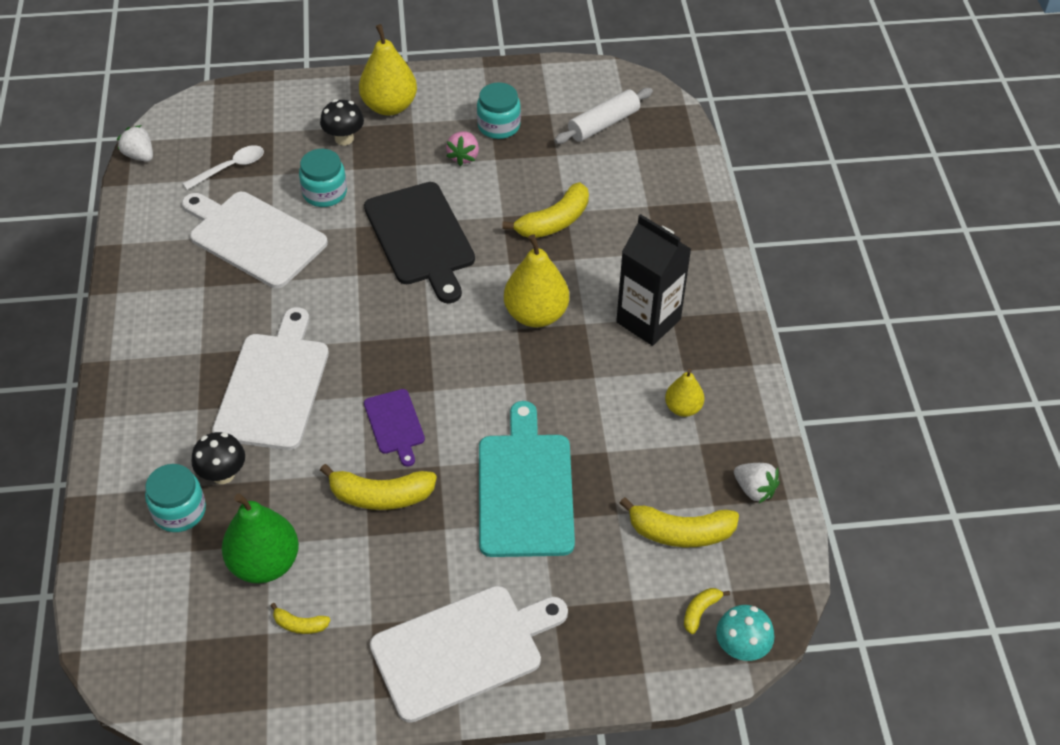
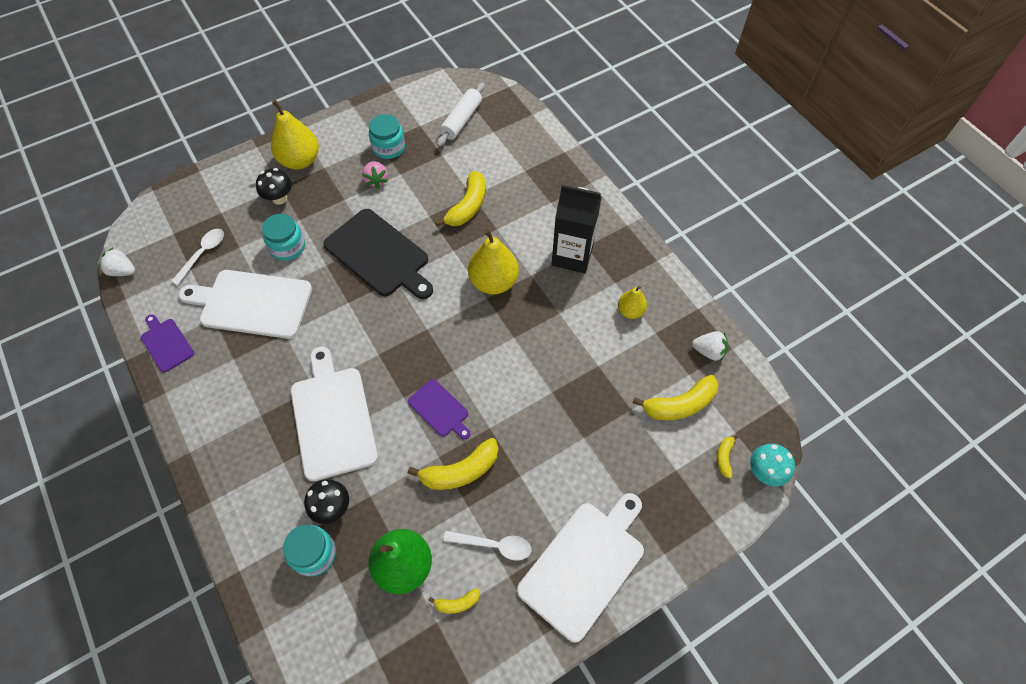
camera: 25 degrees left, 10 degrees up
(144, 244) = (166, 343): none -> purple cutting board
(373, 586) = (494, 545): none -> white spoon
(525, 489) = (559, 419): turquoise cutting board -> none

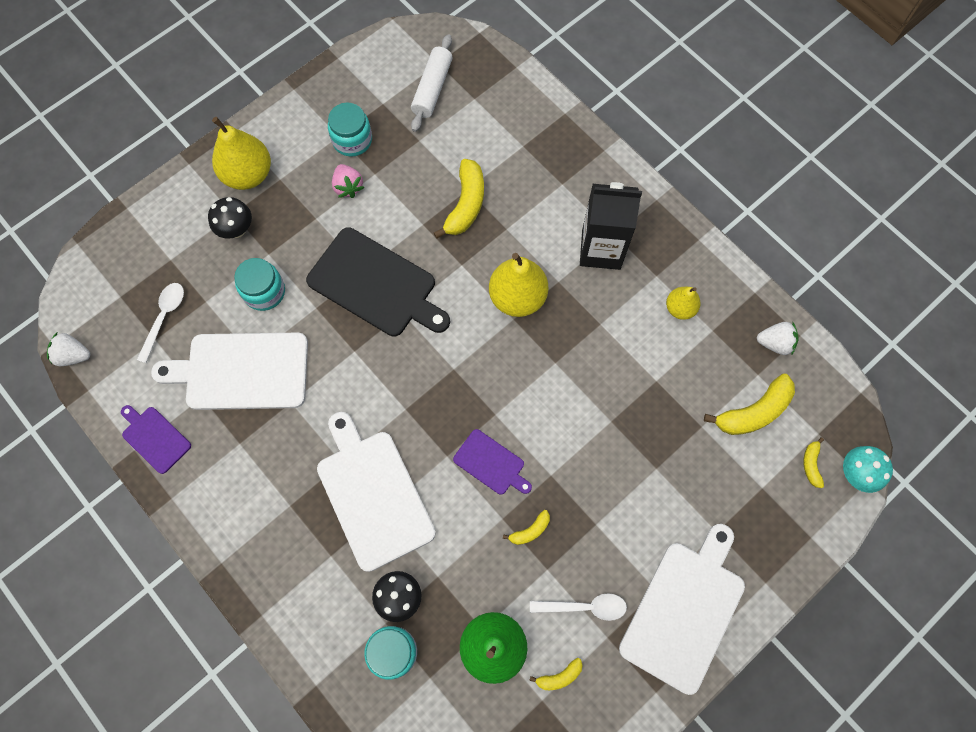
camera: 10 degrees left, 10 degrees up
(460, 471) = (530, 530): yellow banana -> yellow banana, size x0.51

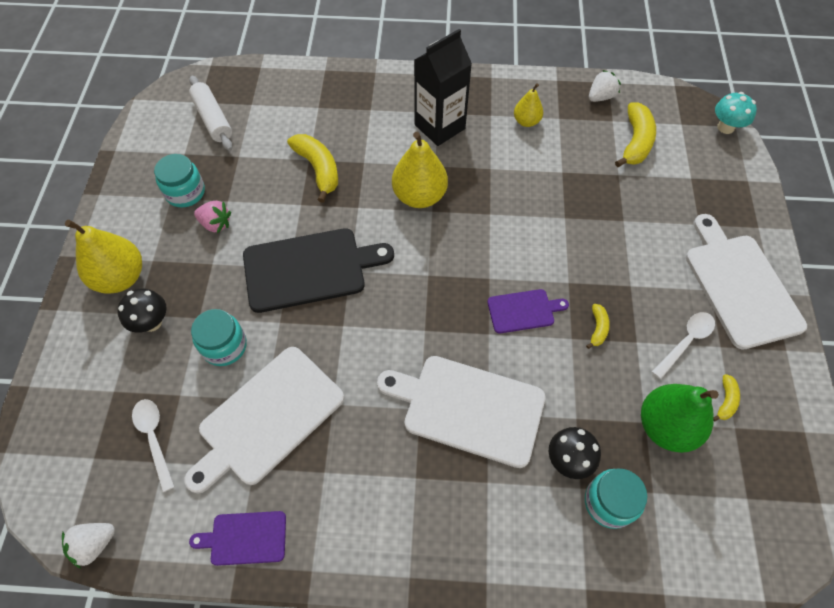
camera: 45 degrees left, 10 degrees down
(811, 464) = (699, 143): yellow banana -> none

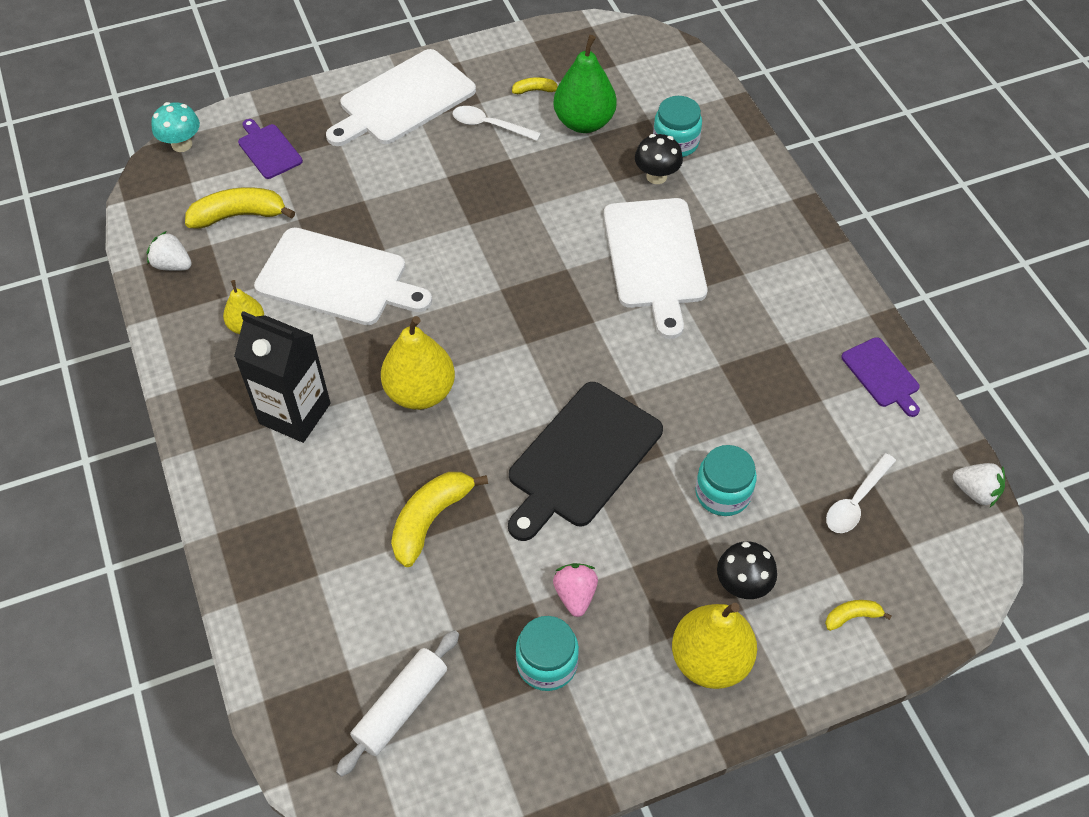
camera: 115 degrees left, 5 degrees down
(268, 418) = (769, 412): white cutting board -> white cutting board (337, 278)
(309, 269) = (582, 458): black cutting board -> black cutting board turned 105 degrees counterclockwise
(523, 311) = (524, 249): purple cutting board -> purple cutting board (268, 150)
(597, 328) = (511, 189): yellow banana -> yellow banana (852, 616)

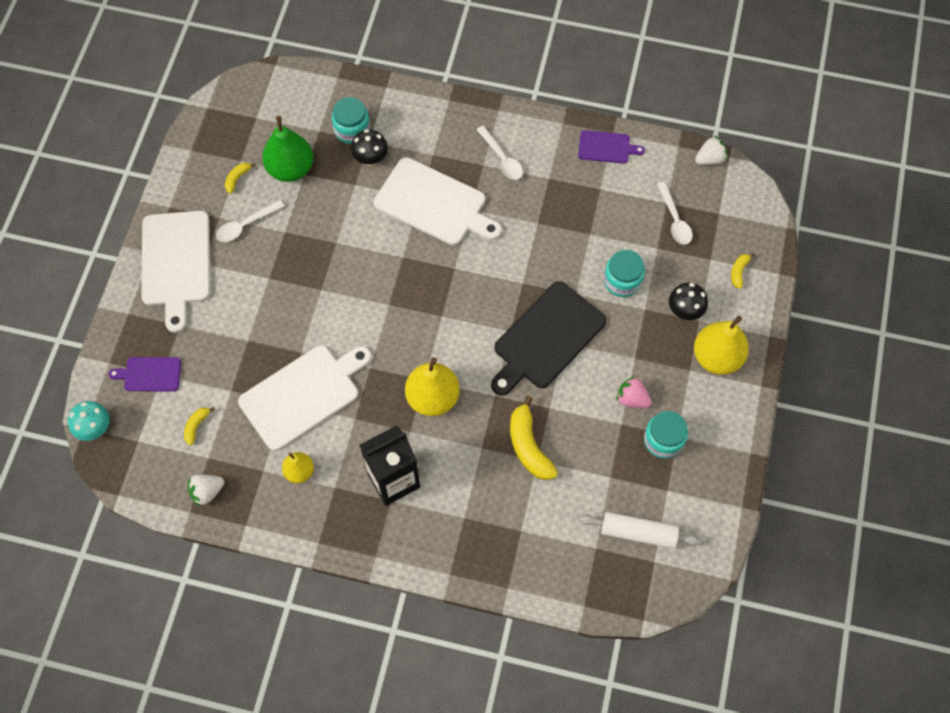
camera: 55 degrees left, 10 degrees up
(239, 215) = (196, 426): yellow banana -> yellow banana, size x0.51
(401, 707) = (638, 532): white rolling pin -> white rolling pin turned 60 degrees counterclockwise
(582, 458) = (546, 338): black cutting board -> black cutting board turned 60 degrees clockwise
(768, 285) = (502, 158): none -> white spoon

